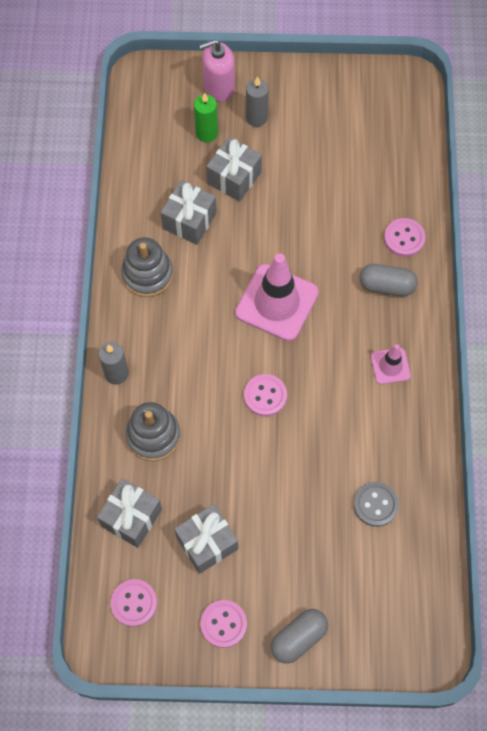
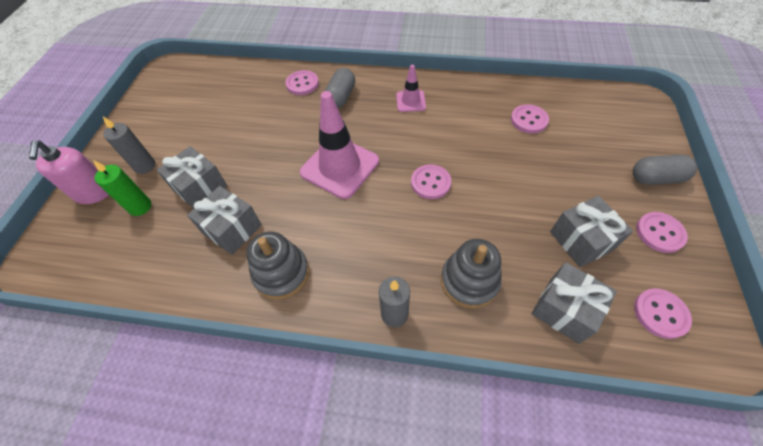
camera: 80 degrees left, 10 degrees down
(298, 638) = (656, 178): grey capsule -> grey capsule turned 60 degrees counterclockwise
(375, 504) = (529, 120): grey button -> pink button

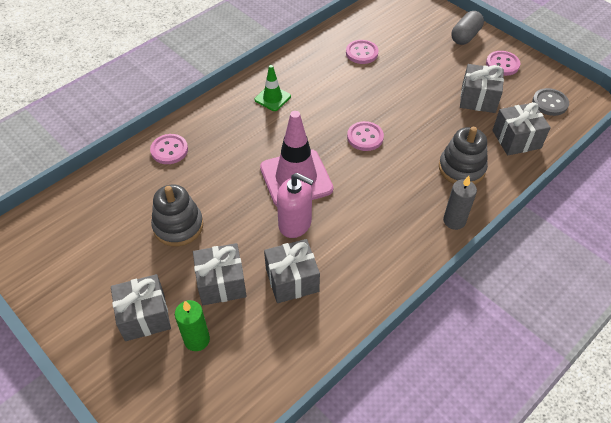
camera: 55 degrees left, 5 degrees down
(94, 193) = (136, 374): pink soap dispenser -> pink soap dispenser (295, 223)
(145, 166) = (144, 316): grey candle -> grey gift
(281, 273) = (366, 267): grey stacking toy -> grey stacking toy (178, 226)
(341, 97) = (217, 135): grey capsule -> none
(410, 101) = (272, 98): pink traffic cone -> green traffic cone
(660, 314) = (550, 103): pink button -> grey button

